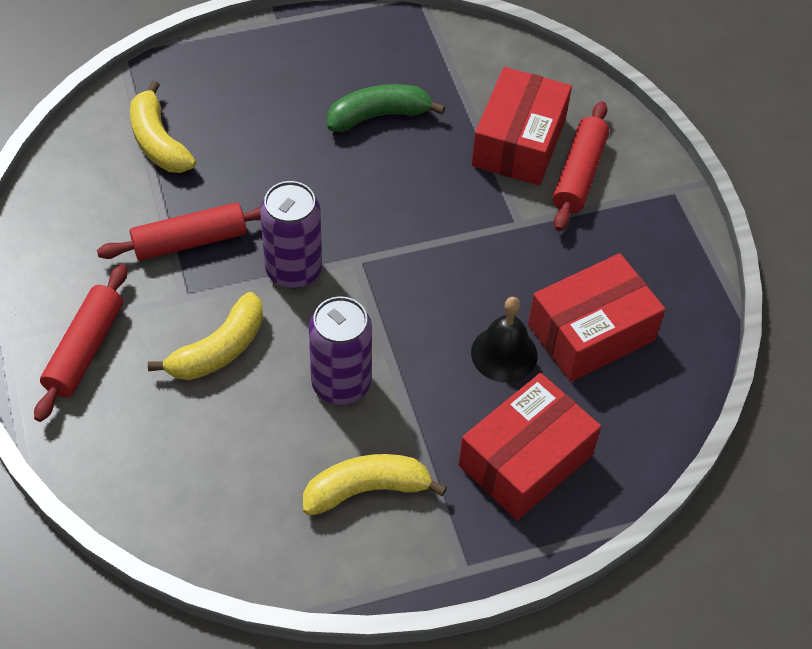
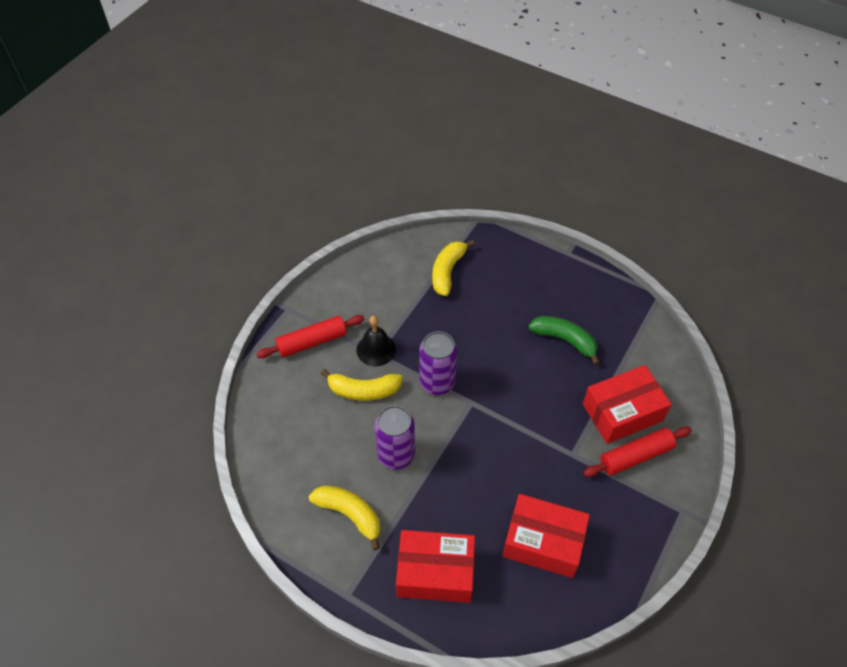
camera: 50 degrees right, 0 degrees up
(189, 241) = (408, 329): red rolling pin -> none
(504, 354) = (486, 511): black bell -> black bell (376, 349)

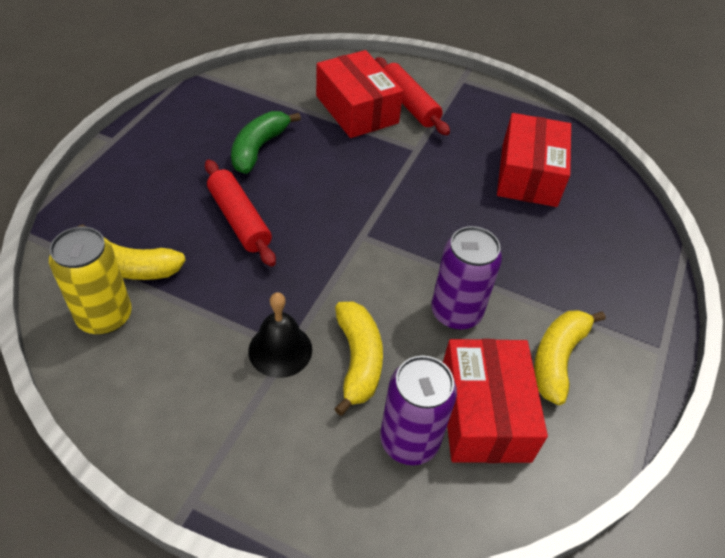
camera: 100 degrees left, 5 degrees down
(312, 342) = (268, 447): red rolling pin -> red rolling pin (239, 220)
(409, 264) = (105, 316): none -> yellow can
(435, 572) = (598, 265): red box -> red box (484, 413)
(437, 382) = (334, 272): purple can -> purple can (409, 440)

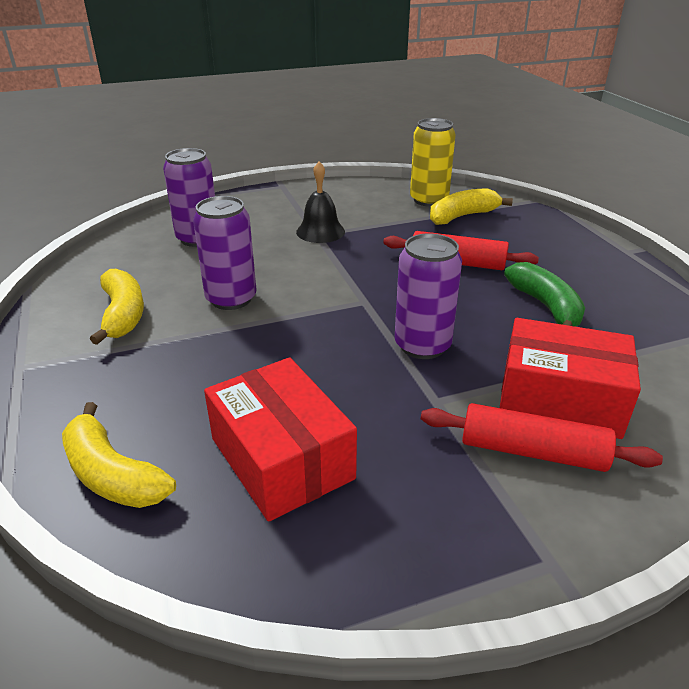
camera: 140 degrees right, 15 degrees down
(358, 360) = (269, 248): yellow banana -> yellow banana (112, 474)
(376, 179) = (422, 345): none -> purple can
(484, 413) = (160, 266): red box -> none

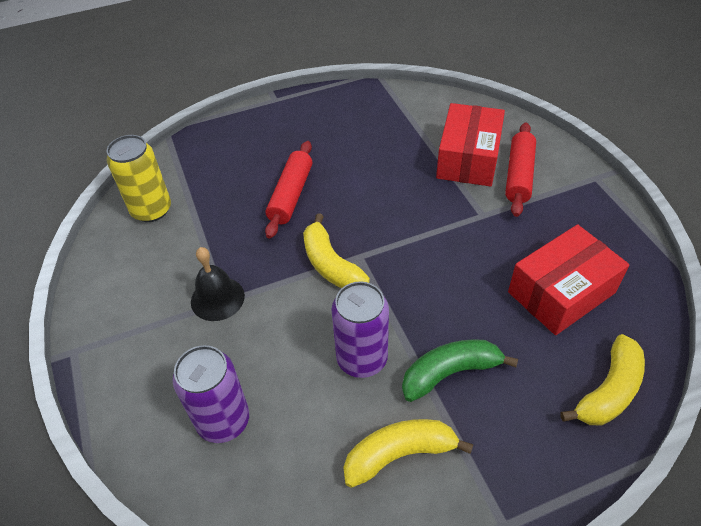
camera: 90 degrees left, 15 degrees up
(422, 345) = (420, 220): purple can -> none
(462, 216) = (196, 187): yellow banana -> yellow banana (330, 264)
(546, 306) = (360, 152): green banana -> green banana (450, 373)

